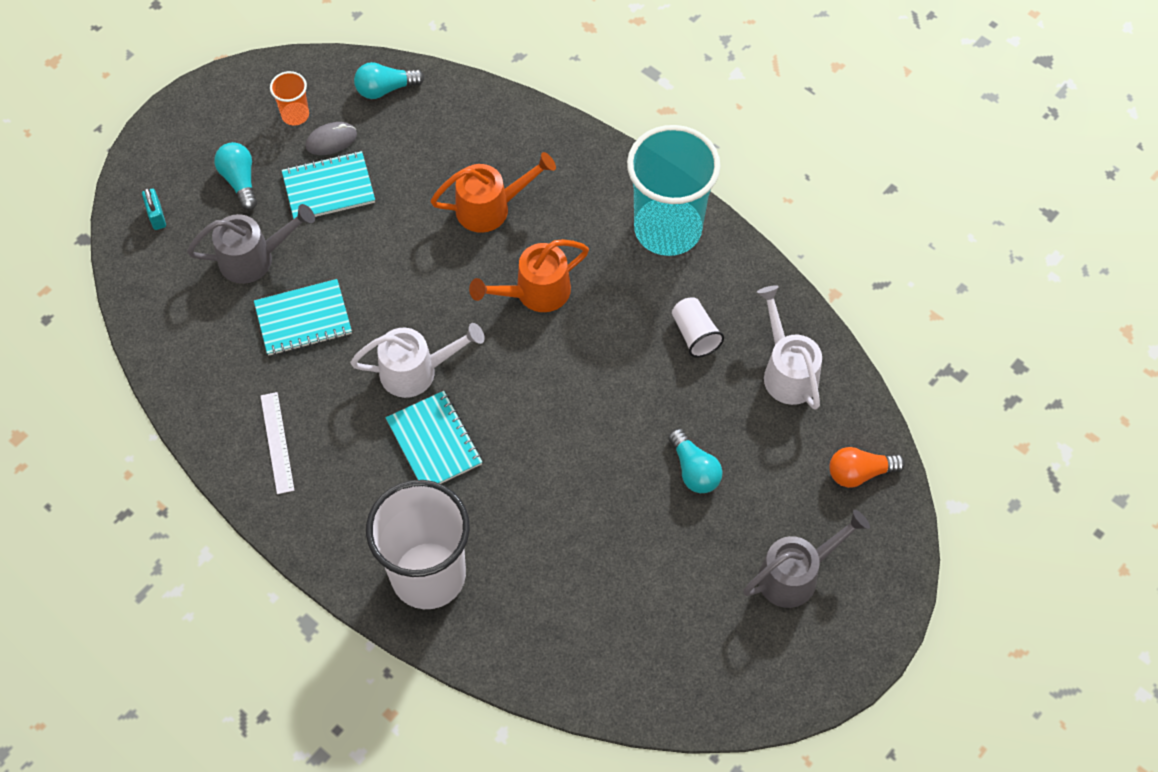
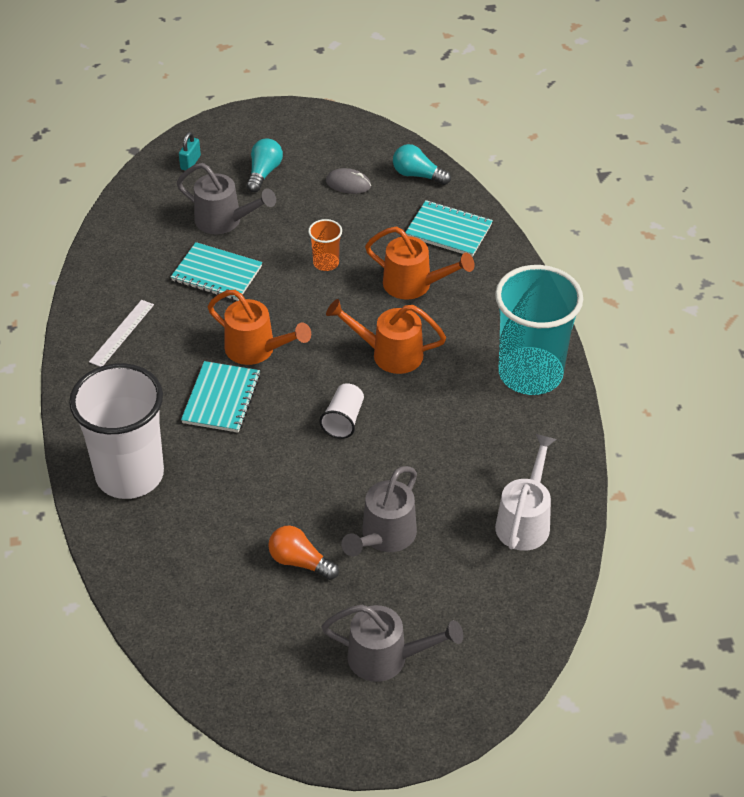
camera: 40 degrees right, 15 degrees down
(295, 115) = (340, 156): orange cup -> orange cup (326, 263)
(329, 188) = (316, 210): turquoise notebook -> turquoise notebook (448, 230)
(417, 371) = (257, 350): white watering can -> orange watering can
(694, 470) = (384, 537): turquoise light bulb -> grey watering can
(695, 334) = (479, 452): white cup -> white cup (343, 420)
(859, 473) = (510, 625): orange light bulb -> orange light bulb (300, 562)

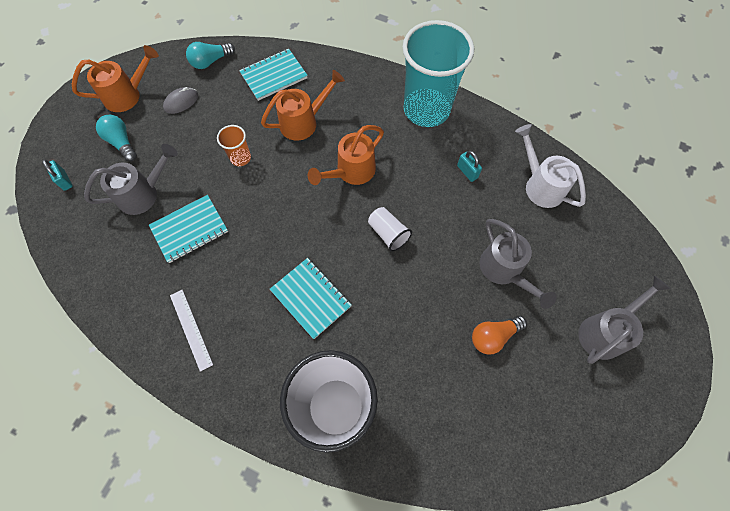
camera: 55 degrees left, 20 degrees up
(257, 350) = (283, 247): orange watering can -> orange watering can (128, 95)
(481, 448) = (467, 172): none -> turquoise padlock

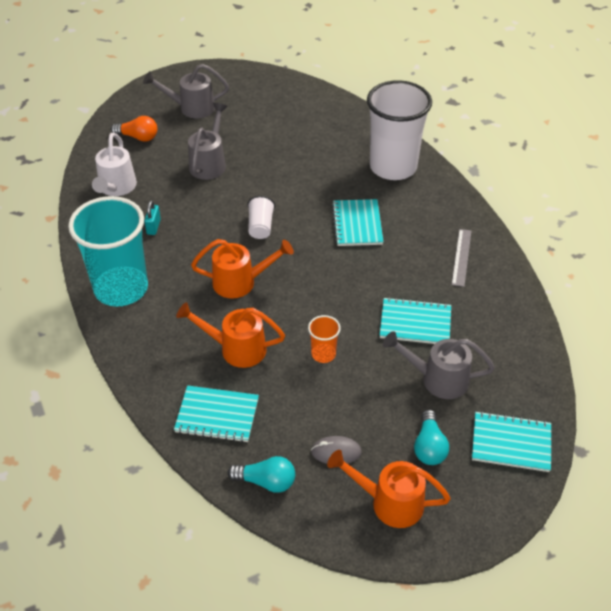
camera: 140 degrees left, 20 degrees down
(64, 180) = (511, 443): turquoise padlock -> turquoise notebook
(191, 329) = (461, 257): white ruler -> grey ruler
(493, 336) = (259, 141): orange light bulb -> orange light bulb (138, 137)

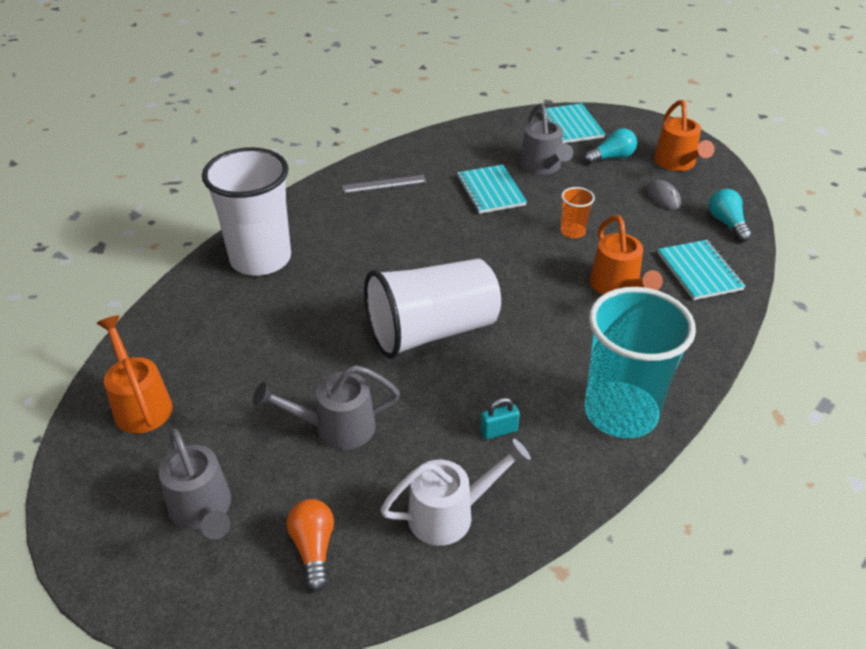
camera: 115 degrees left, 5 degrees down
(241, 282) = (529, 315): orange watering can -> orange watering can (140, 404)
(260, 227) = (431, 331): white cup -> white cup, size x2.35
(357, 224) = (378, 259): turquoise notebook -> none

